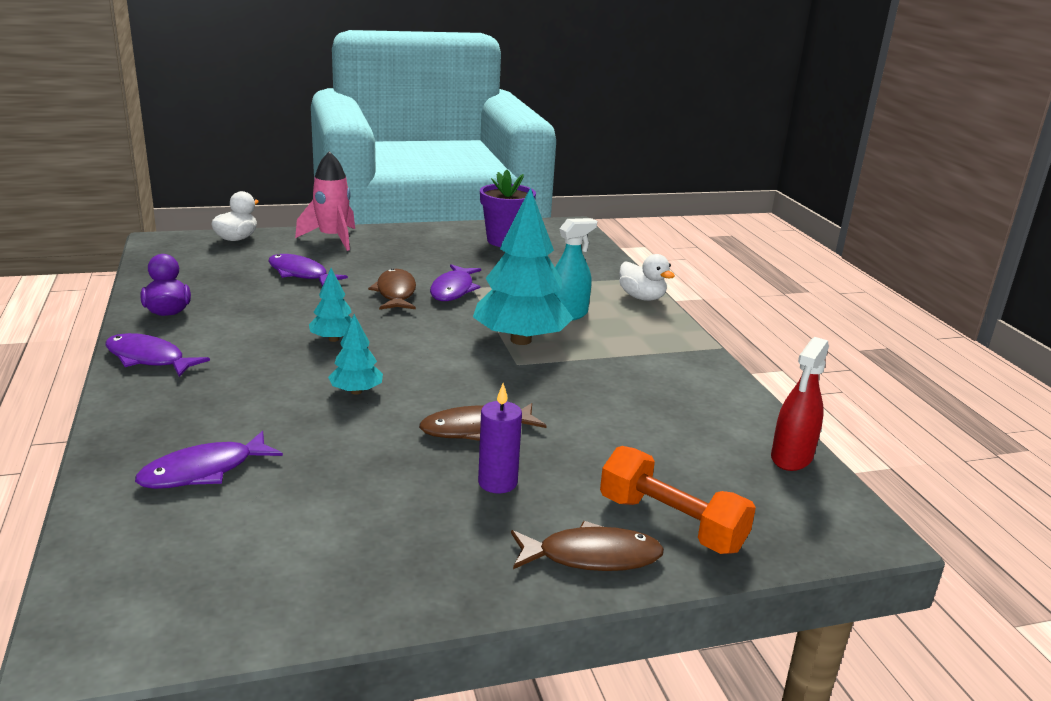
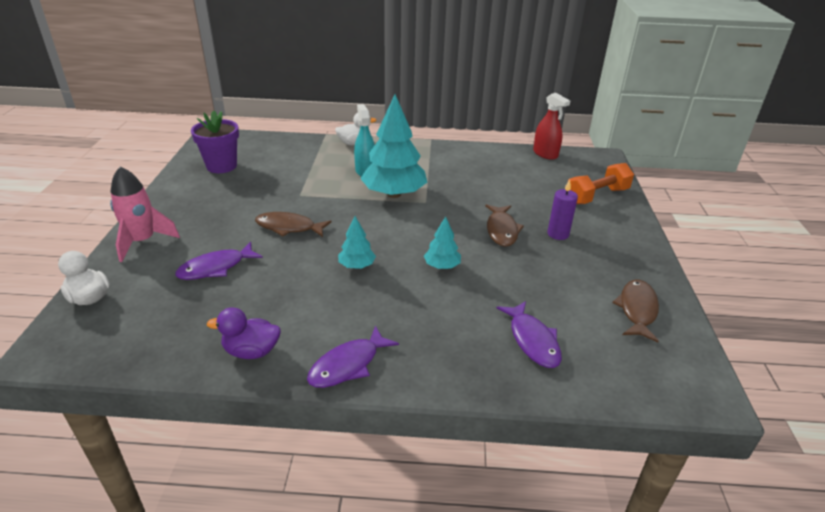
camera: 70 degrees left, 10 degrees up
(453, 290) = (299, 203): purple fish -> none
(592, 556) = (622, 221): brown fish -> brown fish (637, 310)

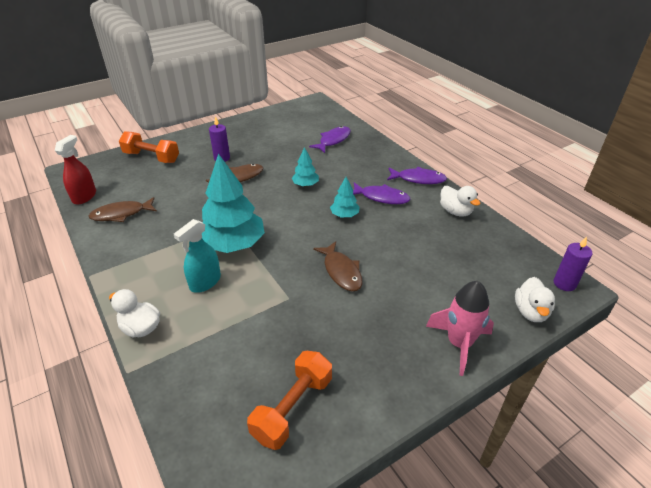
camera: 125 degrees left, 5 degrees up
(59, 348) = (564, 283): none -> purple candle
(216, 268) = (426, 274): purple fish -> purple fish (381, 197)
(221, 166) = (293, 408): purple flower pot -> orange dumbbell
(251, 351) = (455, 211): purple duck -> white duck
(637, 310) = (275, 122): brown fish -> brown fish (121, 214)

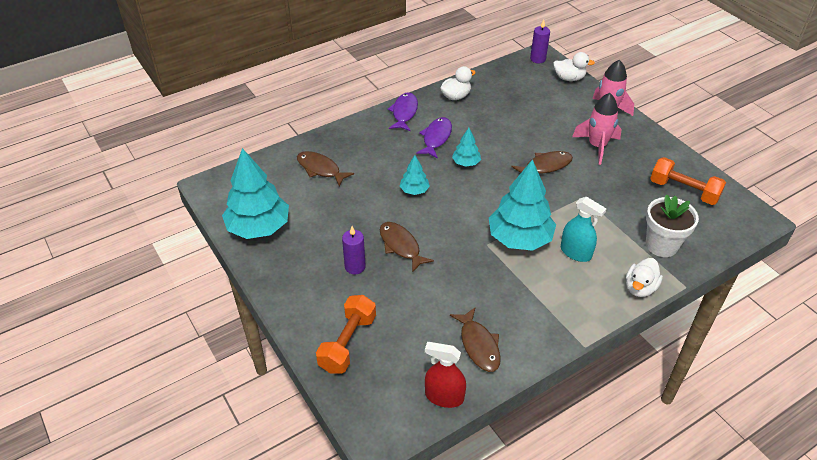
camera: 90 degrees left, 5 degrees up
(197, 360) = (661, 245): none -> white flower pot
(270, 120) = (258, 227): none -> turquoise tree
(333, 140) = (320, 169): purple fish -> brown fish
(382, 323) = (597, 146): none -> pink rocket

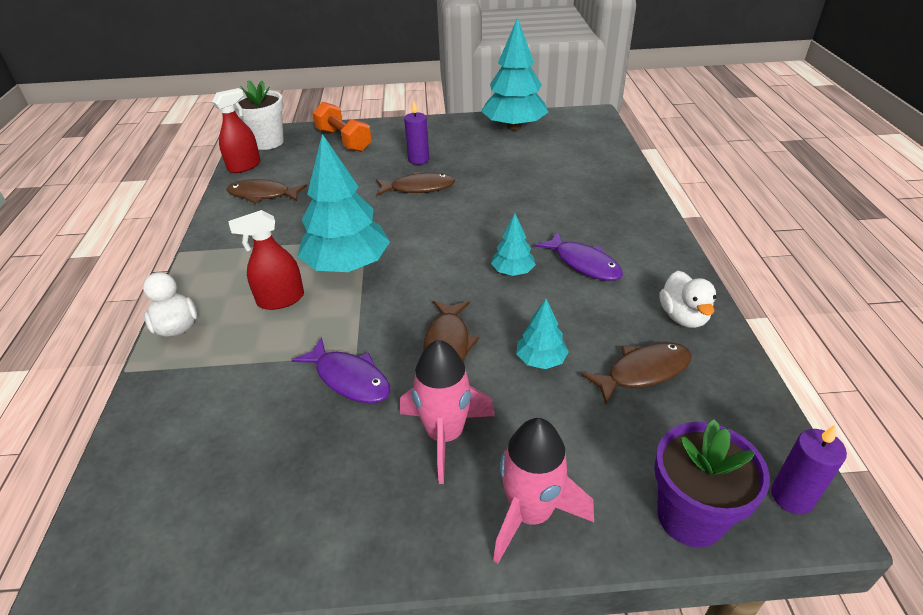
camera: 120 degrees right, 5 degrees down
(320, 169) = (577, 170): brown fish -> brown fish (643, 372)
(404, 112) = (660, 253): purple fish -> purple fish (349, 378)
(414, 190) = (493, 218): turquoise tree -> turquoise tree (541, 360)
(569, 78) = (690, 516): white duck -> purple flower pot
(575, 252) = (281, 299): turquoise spray bottle -> red spray bottle
(661, 245) = (198, 388): white flower pot -> white flower pot (267, 142)
(683, 191) = (246, 495): orange dumbbell -> none

